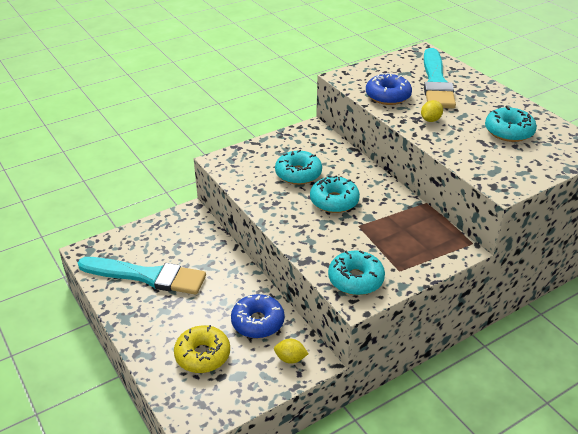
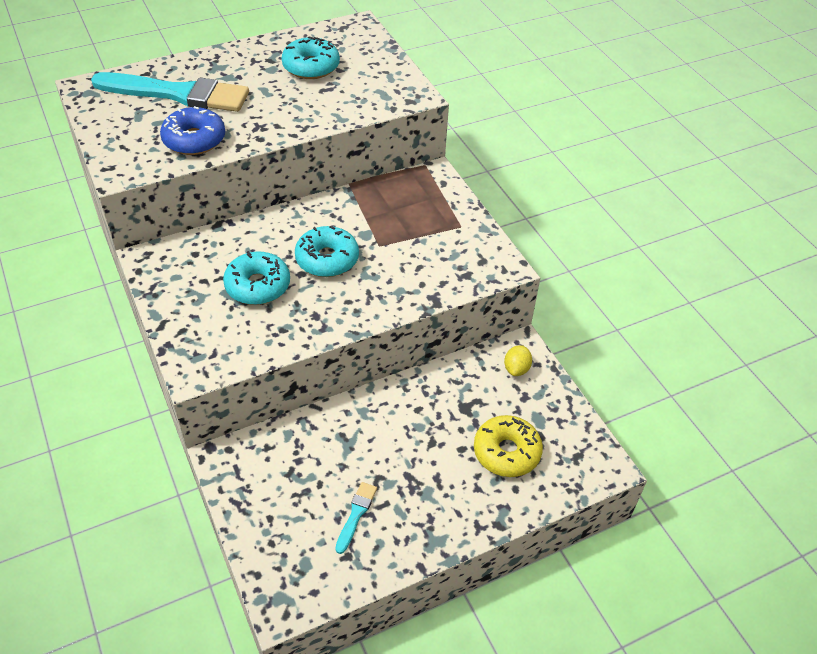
camera: 85 degrees left, 10 degrees up
(147, 276) = (356, 514): turquoise brush -> turquoise brush, size x0.42
(257, 322) = (458, 393): blue donut -> none
(355, 279) = (472, 262): turquoise donut -> none
(430, 120) = (266, 116): yellow lemon -> none

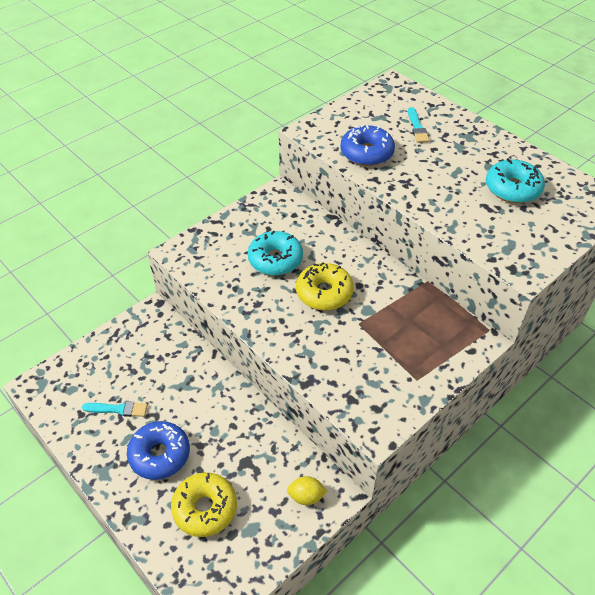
camera: 75 degrees right, 0 degrees up
(178, 94) = (417, 127): turquoise brush -> turquoise brush, size x0.42
(327, 259) = (324, 293): turquoise donut -> yellow donut
(431, 481) = (160, 455): none -> blue donut

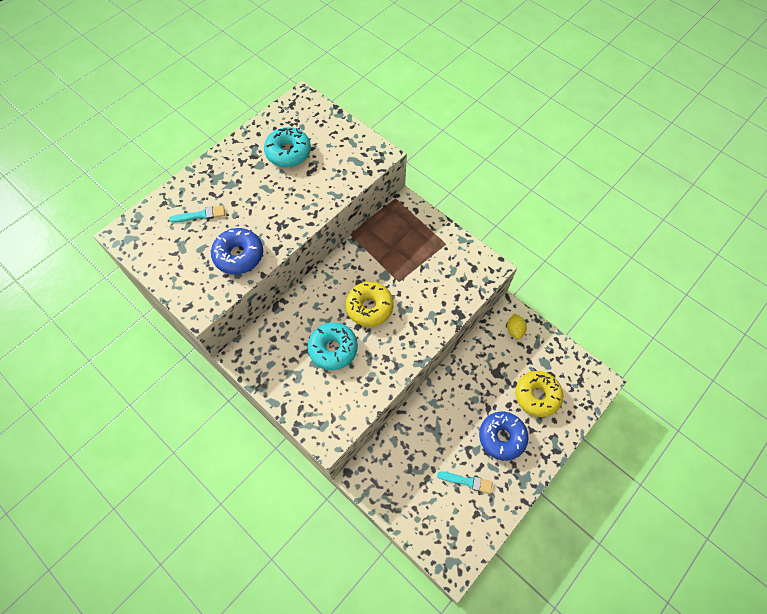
camera: 95 degrees left, 15 degrees up
(118, 409) = (467, 481): turquoise brush -> turquoise brush turned 105 degrees clockwise

